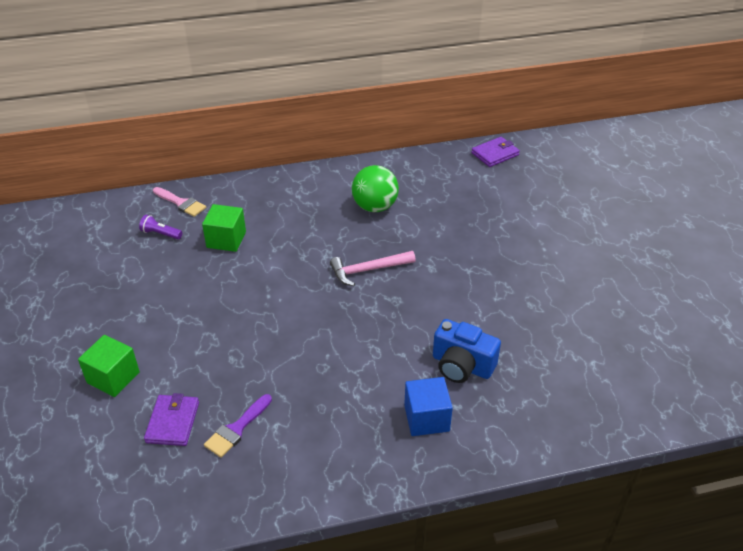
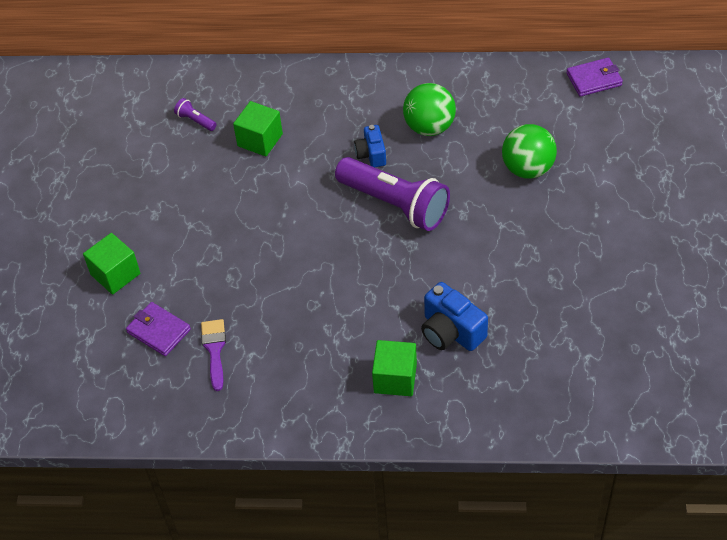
camera: 20 degrees right, 10 degrees up
(173, 422) = (159, 331): purple wallet -> purple wallet turned 75 degrees counterclockwise
(181, 203) = (225, 85): pink brush -> none
(237, 429) = (214, 350): purple brush -> purple brush turned 120 degrees clockwise
(332, 235) = (371, 154): none -> blue camera
(368, 270) = (395, 204): pink hammer -> purple flashlight
(426, 418) = (395, 378): blue cube -> green cube
(471, 224) = (528, 169): none -> green ball

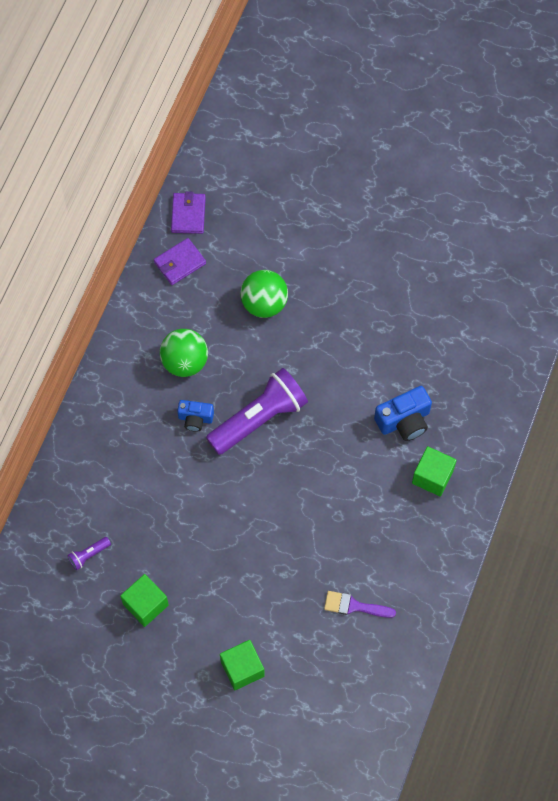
camera: 75 degrees left, 15 degrees up
(159, 331) = (318, 646): purple wallet -> purple wallet (180, 263)
(260, 140) = (138, 505): green cube -> green cube (145, 604)

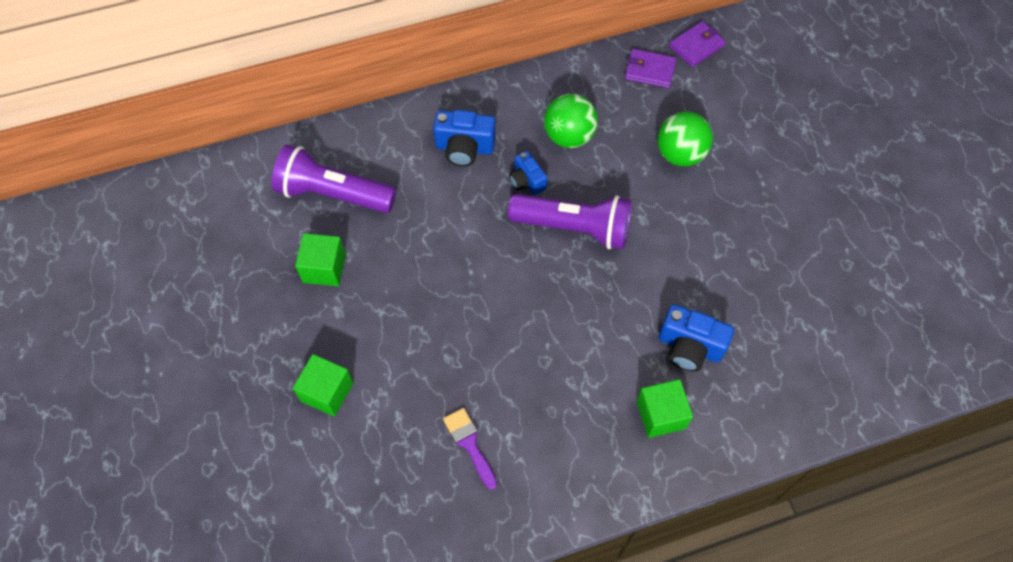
camera: 50 degrees right, 5 degrees down
(88, 555) = (333, 194): purple flashlight -> purple flashlight, size x2.47
(131, 438) = (464, 148): none -> blue camera

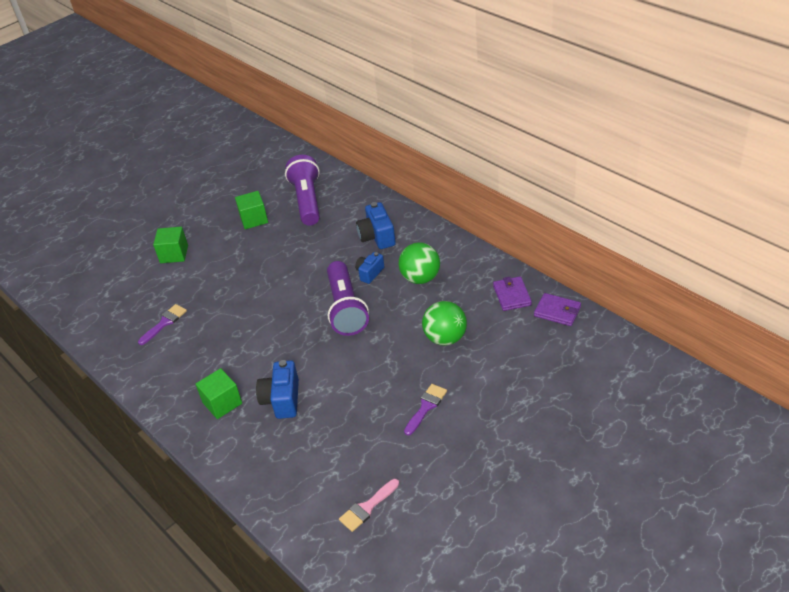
camera: 70 degrees right, 20 degrees down
(771, 213) = (426, 407): none -> purple brush
(883, 318) = (367, 507): none -> pink brush

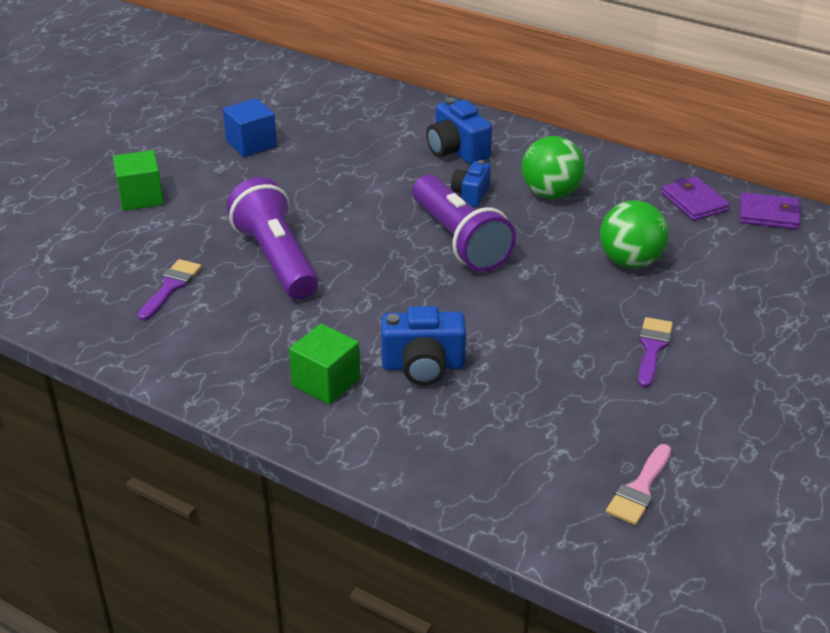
camera: 20 degrees left, 5 degrees down
(254, 219) = (251, 144): green cube -> blue cube
(282, 400) = (423, 366): blue camera -> blue camera turned 75 degrees counterclockwise
(307, 201) = (324, 116): purple flashlight -> purple flashlight (276, 259)

